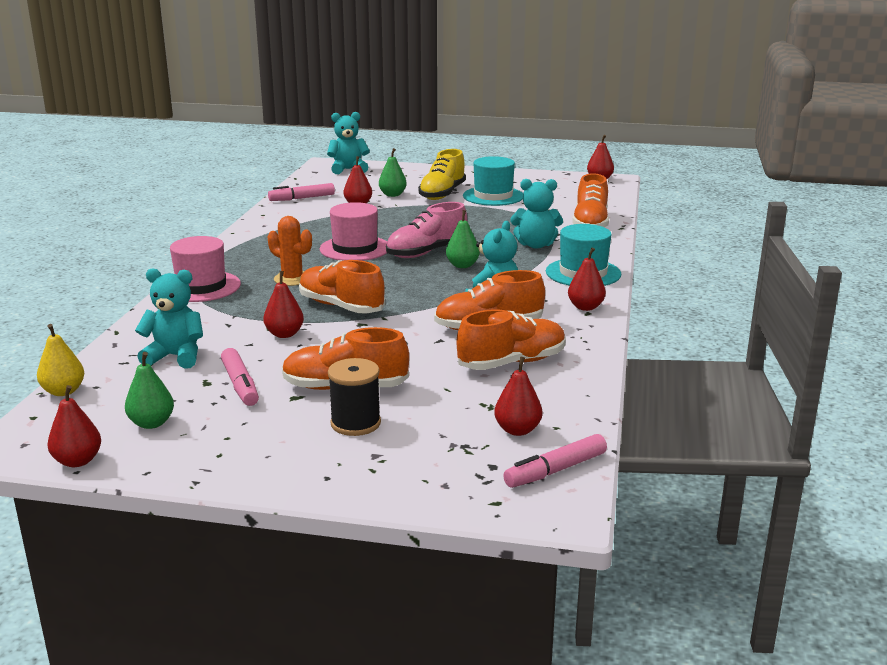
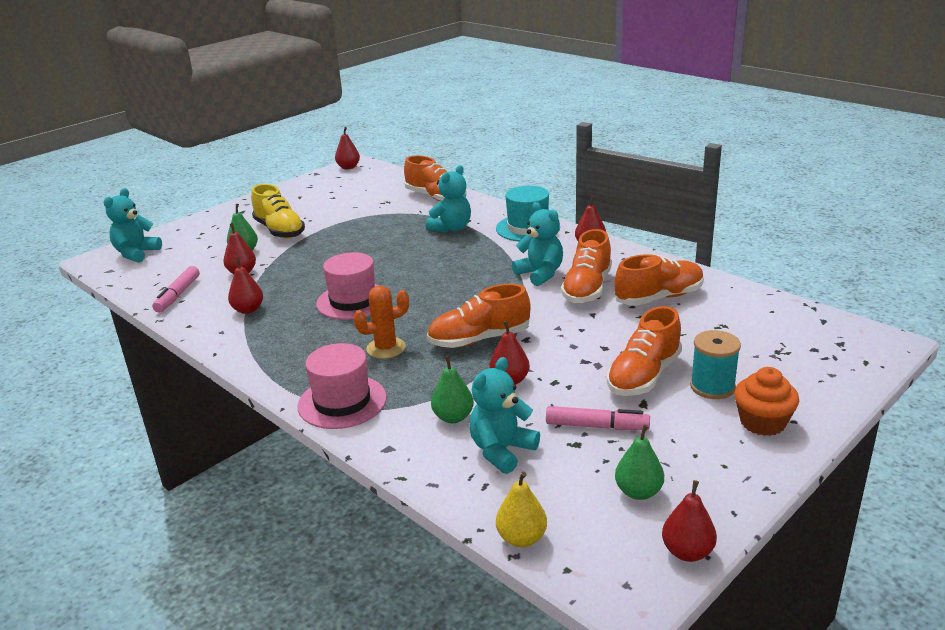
camera: 55 degrees left, 5 degrees up
(310, 460) = (762, 422): none -> orange cupcake
(355, 423) = (712, 387): black spool -> turquoise spool
(427, 252) = (407, 273): pink shoe -> none
(462, 265) = (455, 266): green pear -> green pear (453, 417)
(493, 196) = (320, 213): turquoise hat -> none
(512, 363) = (659, 297): orange shoe -> orange shoe turned 60 degrees clockwise
(517, 430) = (767, 325): red pear -> red pear (248, 310)
(555, 470) = (833, 329): pink marker -> none

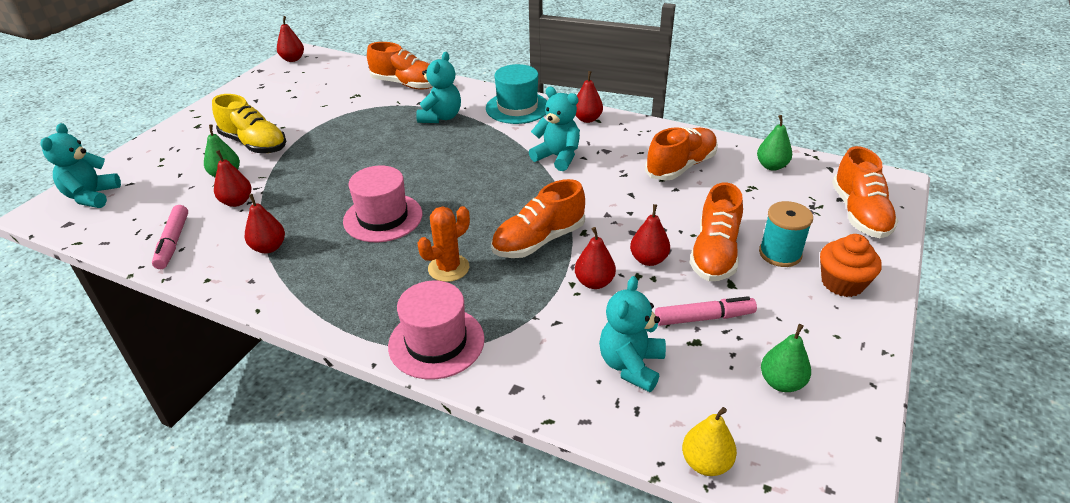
camera: 20 degrees left, 10 degrees up
(453, 417) = (562, 337): green pear -> green pear (771, 166)
(587, 288) = (610, 167): orange shoe -> orange shoe (859, 213)
(687, 552) = (860, 438): red pear -> red pear (648, 260)

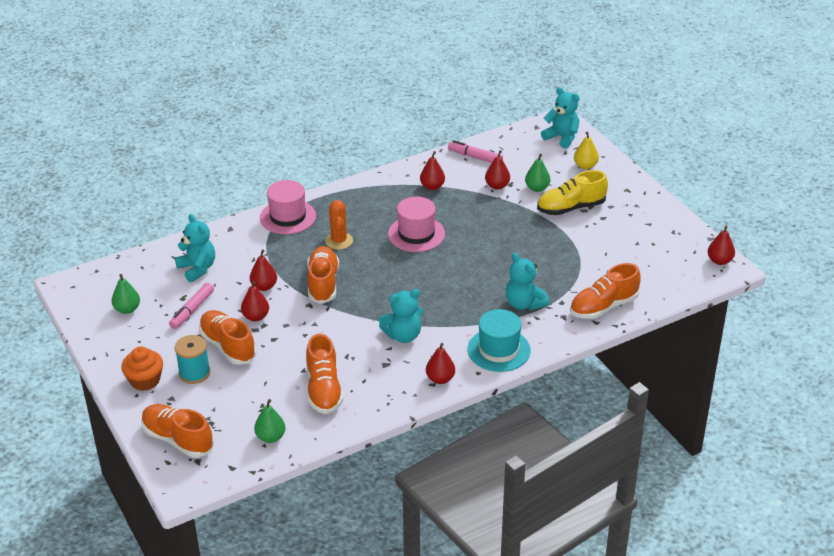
camera: 125 degrees right, 0 degrees up
(706, 463) = (127, 261): yellow pear -> yellow pear (585, 166)

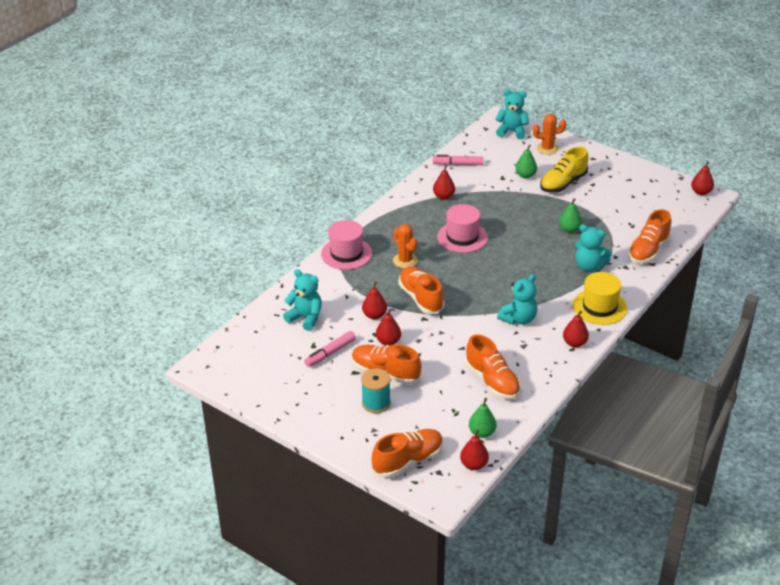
camera: 25 degrees left, 0 degrees up
(127, 309) = (273, 370): green pear -> green pear (569, 229)
(145, 380) = (339, 423): orange cupcake -> none
(178, 439) = (408, 461): orange shoe -> orange shoe turned 135 degrees clockwise
(192, 310) = (330, 353): pink marker -> pink marker turned 45 degrees clockwise
(497, 186) = (493, 182): red pear -> red pear (474, 465)
(499, 350) = (599, 307): turquoise hat -> yellow hat
(585, 166) = (547, 148): yellow pear -> orange cactus

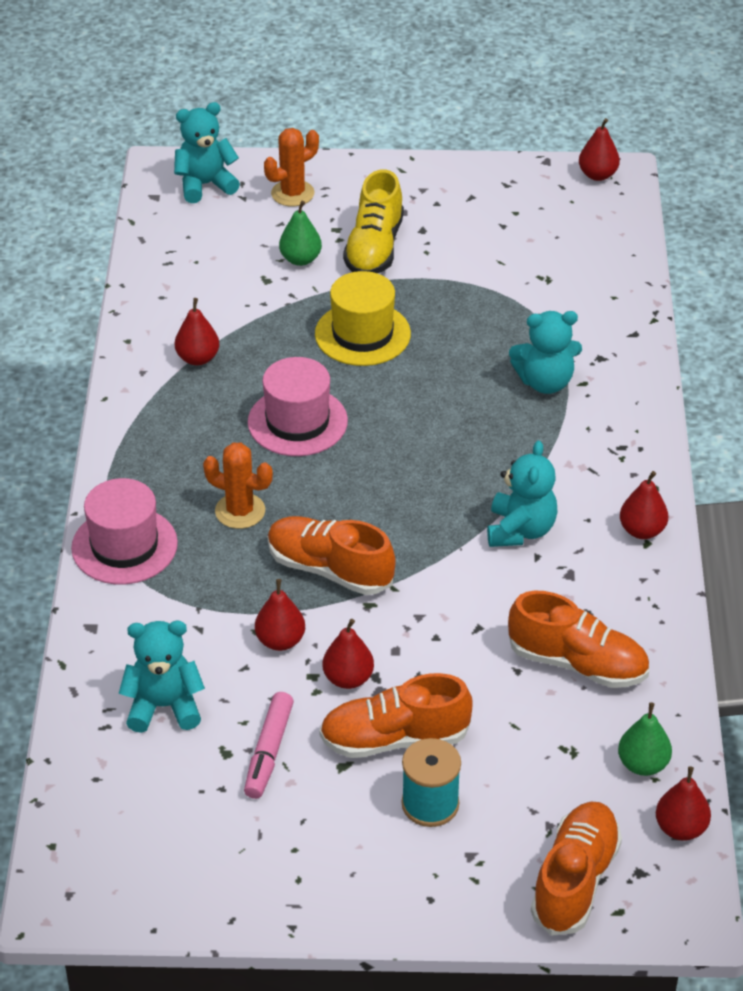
camera: 35 degrees left, 5 degrees up
(458, 164) = (167, 286): pink marker -> none
(569, 229) = (457, 329): green pear -> none
(599, 307) = (623, 448): yellow hat -> yellow hat (362, 334)
(648, 250) = (609, 313): orange shoe -> none

